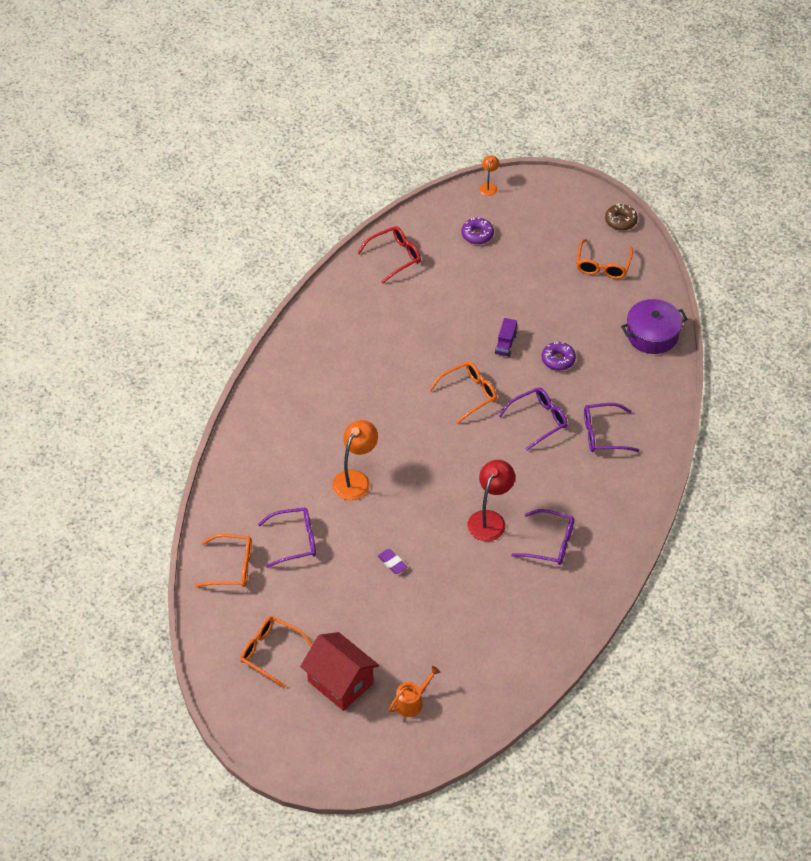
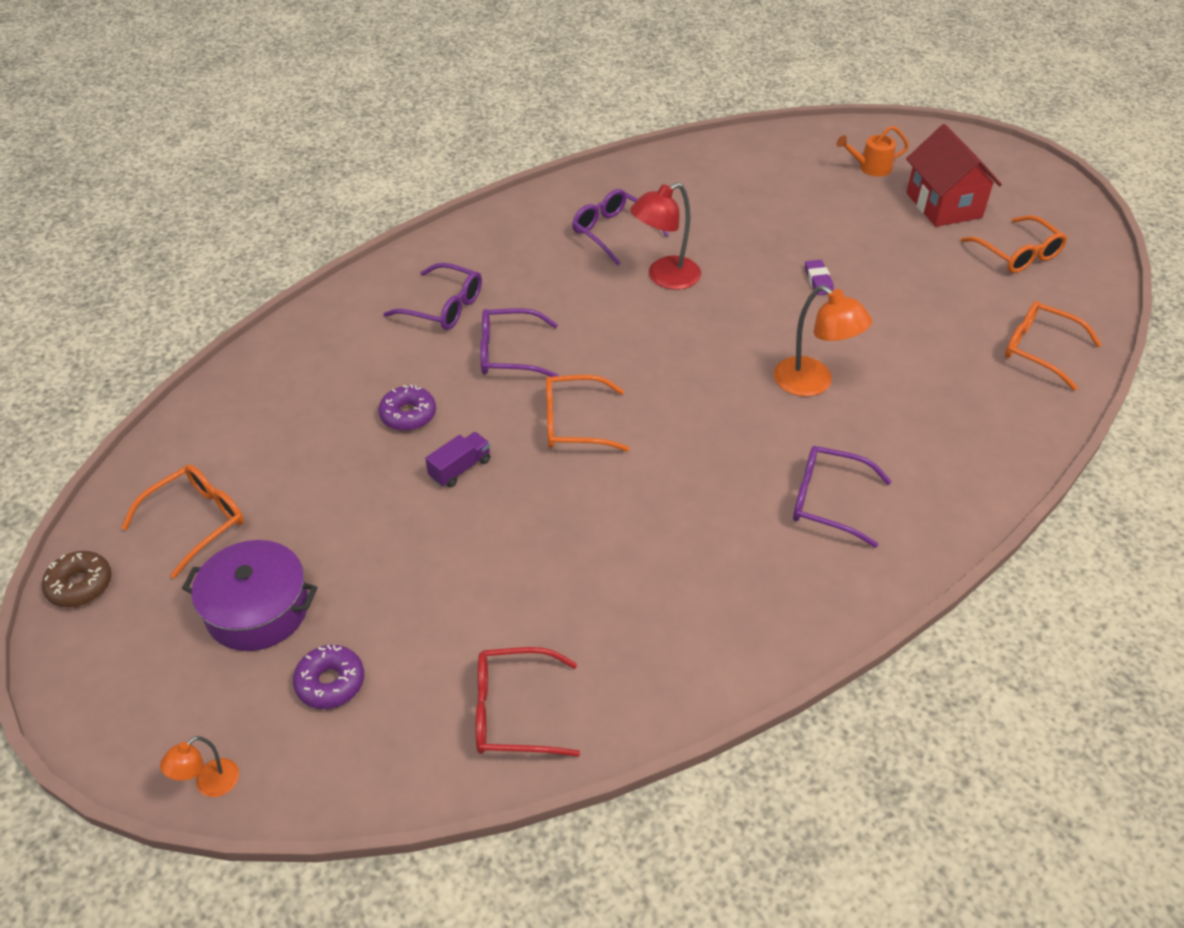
camera: 150 degrees left, 5 degrees down
(295, 541) = (937, 346): purple glasses -> purple glasses (827, 501)
(355, 479) = (813, 383): orange lamp -> orange lamp turned 105 degrees counterclockwise
(652, 334) = (249, 392): purple pot -> purple pot (257, 609)

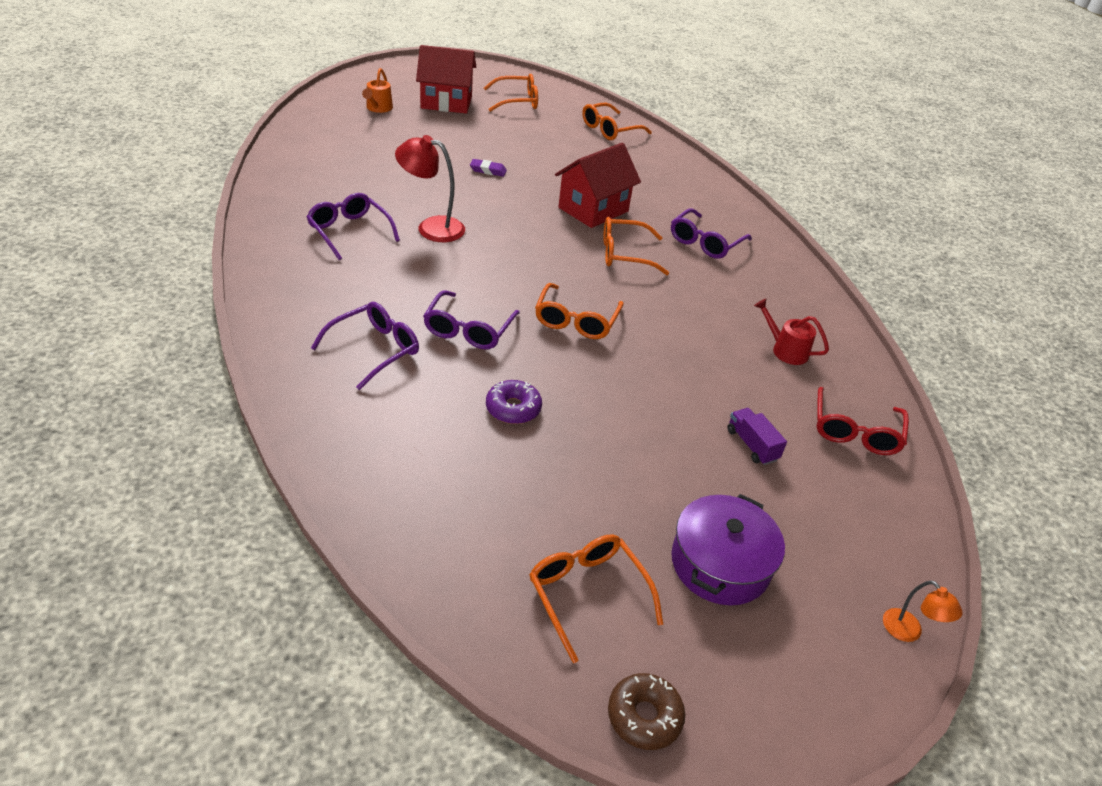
camera: 75 degrees left, 5 degrees down
(330, 682) = (812, 529): purple donut -> none
(460, 468) = (598, 394): purple truck -> purple truck (752, 445)
(613, 232) = (349, 231): purple glasses -> purple glasses turned 75 degrees clockwise
(638, 620) = (785, 350): none -> red watering can
(664, 278) = (431, 227): red lamp -> red lamp turned 120 degrees clockwise
(735, 432) = (624, 254): none -> orange glasses
(813, 383) = (593, 209): orange lamp -> red house

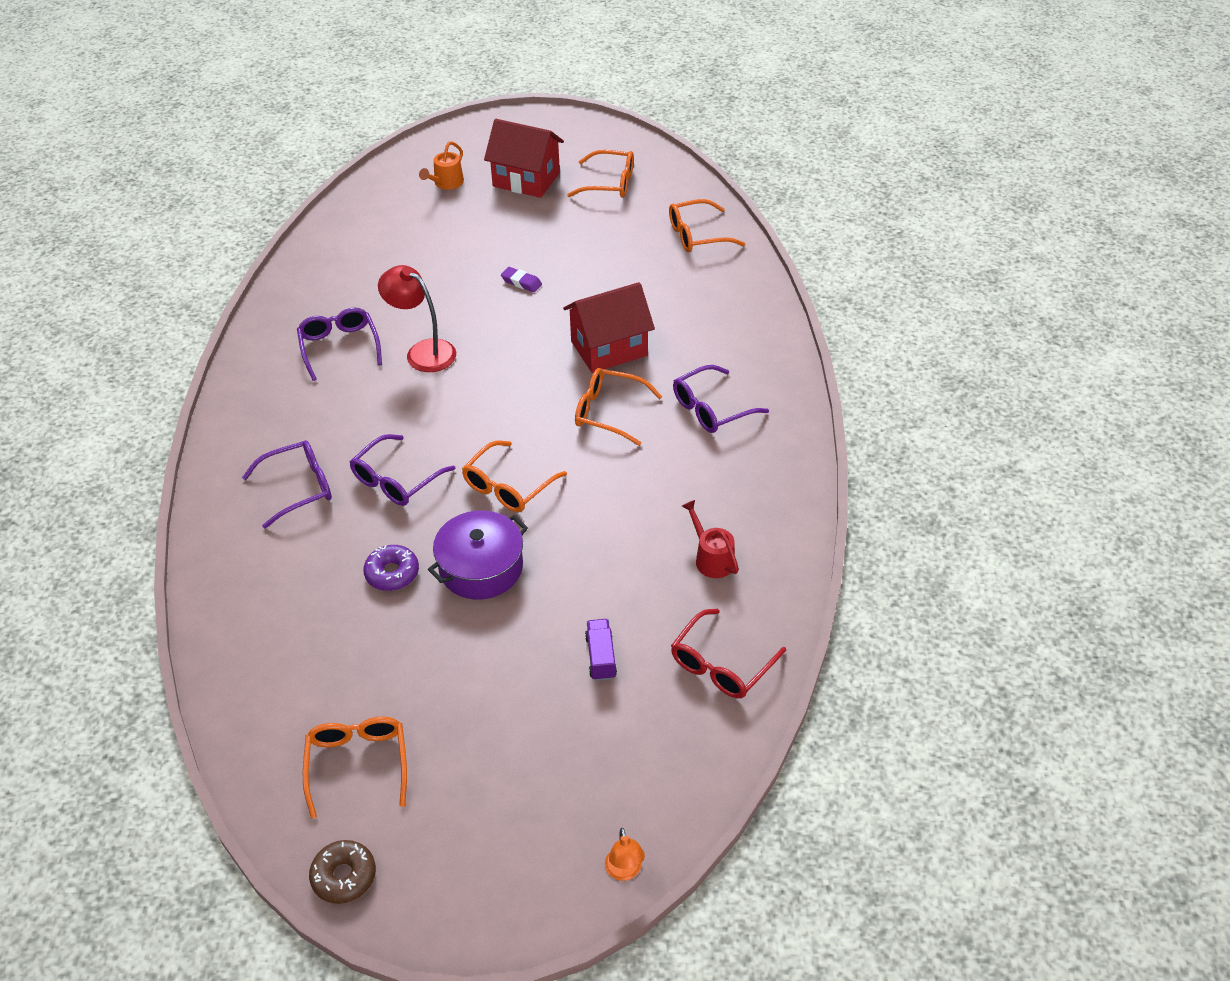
camera: 25 degrees right, 5 degrees up
(720, 564) = (491, 766): purple pot -> purple pot (481, 568)

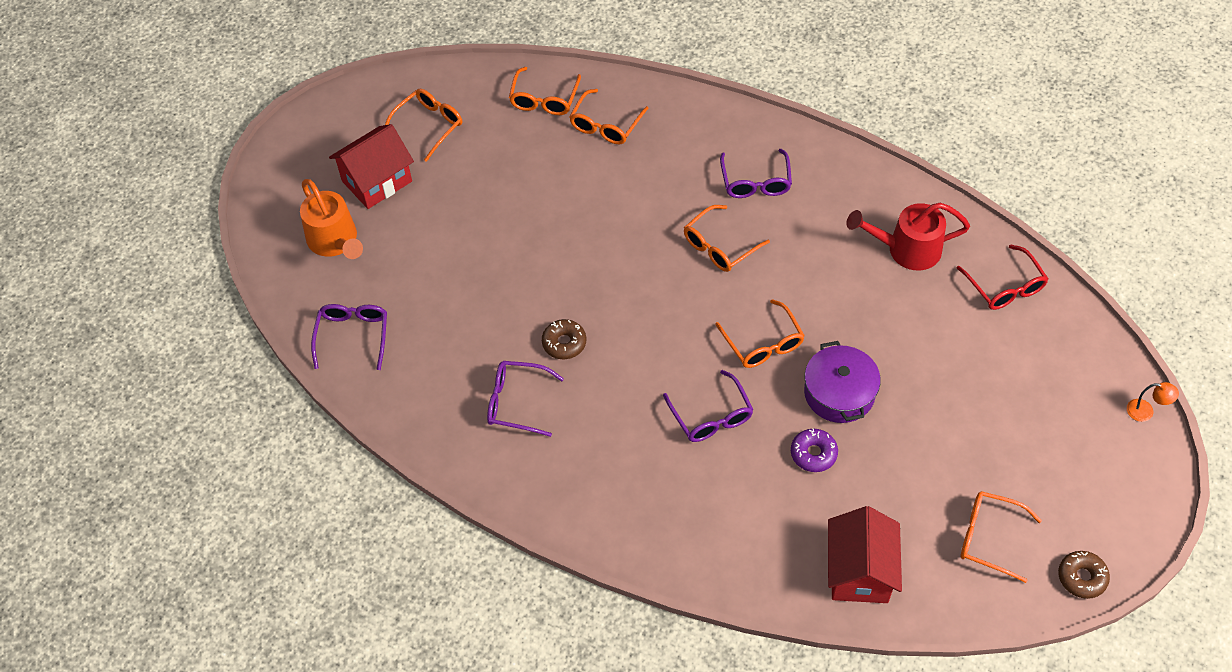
camera: 60 degrees left, 10 degrees up
(299, 488) = (679, 488): purple glasses -> purple glasses (353, 336)
(423, 351) = (564, 343): red lamp -> brown donut
(446, 183) = (335, 241): orange watering can -> orange watering can, size x1.67
(521, 282) = (520, 240): purple eraser -> none
(601, 657) = (964, 352): purple truck -> none
(609, 348) = (645, 215): red house -> red house (859, 571)
(699, 283) = (605, 125): none -> orange glasses
(711, 558) = (906, 249): red watering can -> red watering can, size x1.67

